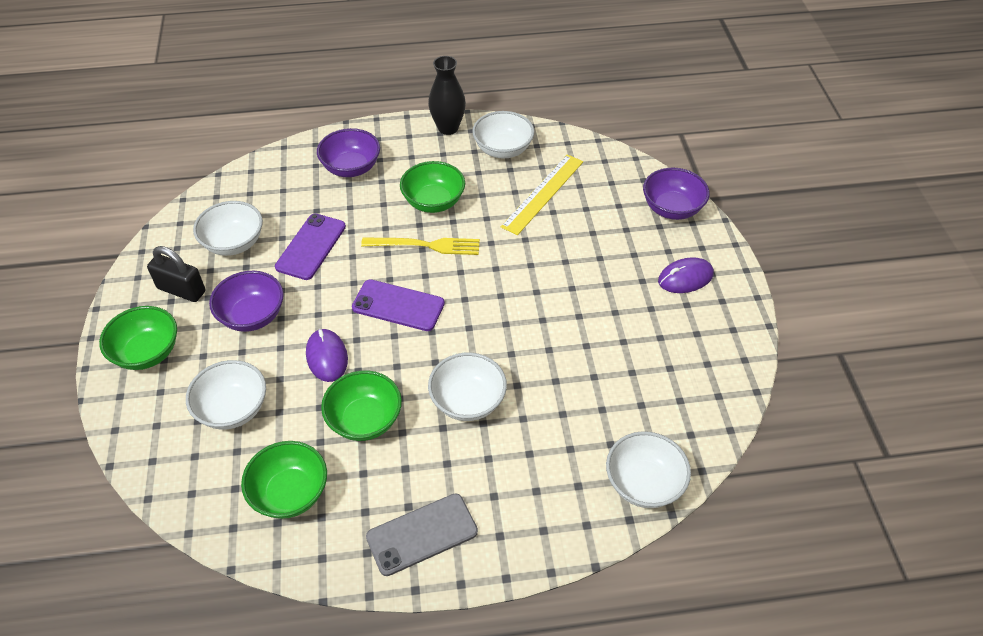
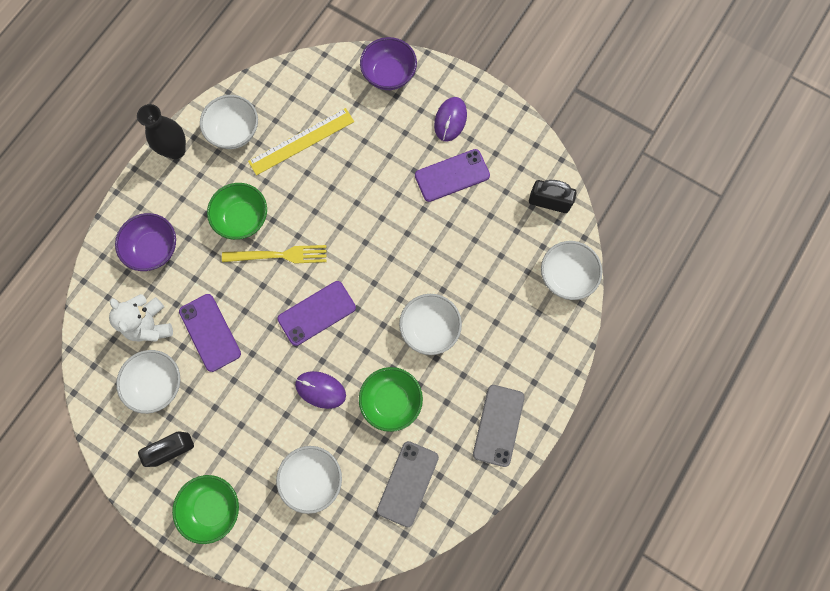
camera: 50 degrees left, 25 degrees up
(252, 316) = (241, 415): purple bowl -> none
(283, 206) = (150, 325): none -> white teddy bear
(290, 493) = (408, 483): green bowl -> grey phone
(425, 245) = (279, 255): yellow fork -> yellow fork turned 45 degrees clockwise
(543, 193) = (301, 141): yellow ruler -> yellow ruler turned 75 degrees clockwise
(635, 315) = (452, 175): none -> purple phone
(701, 412) = (549, 202): none -> black padlock

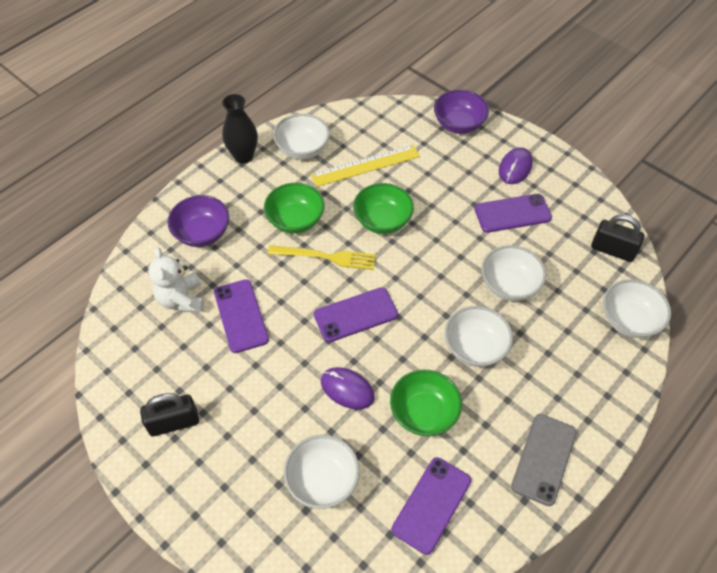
camera: 10 degrees right, 20 degrees down
(157, 384) = (174, 355): white bowl -> white bowl (509, 285)
(212, 507) = (204, 492): green bowl -> green bowl (382, 221)
(408, 483) = (431, 505): grey phone -> purple phone

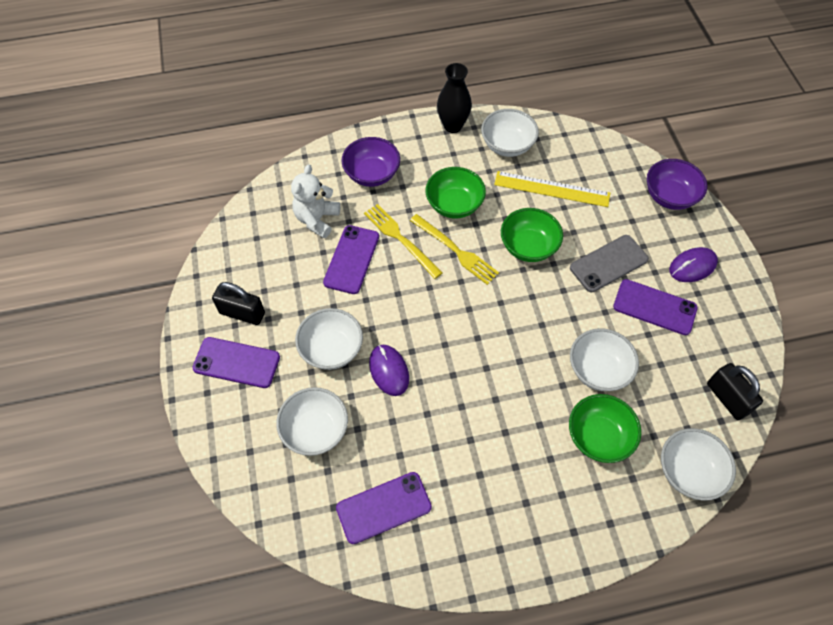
camera: 35 degrees right, 5 degrees up
(271, 274) = (400, 239): none -> yellow fork
(355, 315) = (442, 314): purple phone -> purple phone (236, 362)
(424, 413) = (435, 430): green bowl -> green bowl (598, 436)
(475, 347) = (522, 404): white bowl -> white bowl (331, 349)
(544, 459) = (506, 536): grey phone -> grey phone (608, 263)

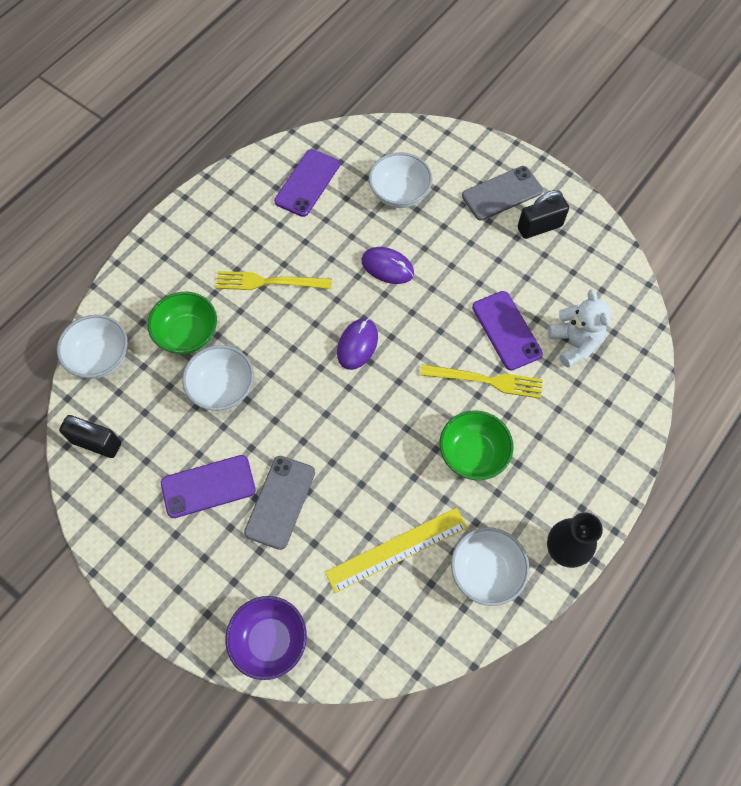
camera: 140 degrees right, 5 degrees up
(236, 362) = (502, 193): purple phone -> grey phone
(331, 349) = (445, 251): white bowl -> none
(372, 174) = (578, 426): purple bowl -> none
(455, 250) = (428, 406): yellow fork -> yellow fork (269, 282)
(528, 246) = (368, 462): green bowl -> none
(692, 266) = (196, 563): purple mouse -> purple mouse (357, 345)

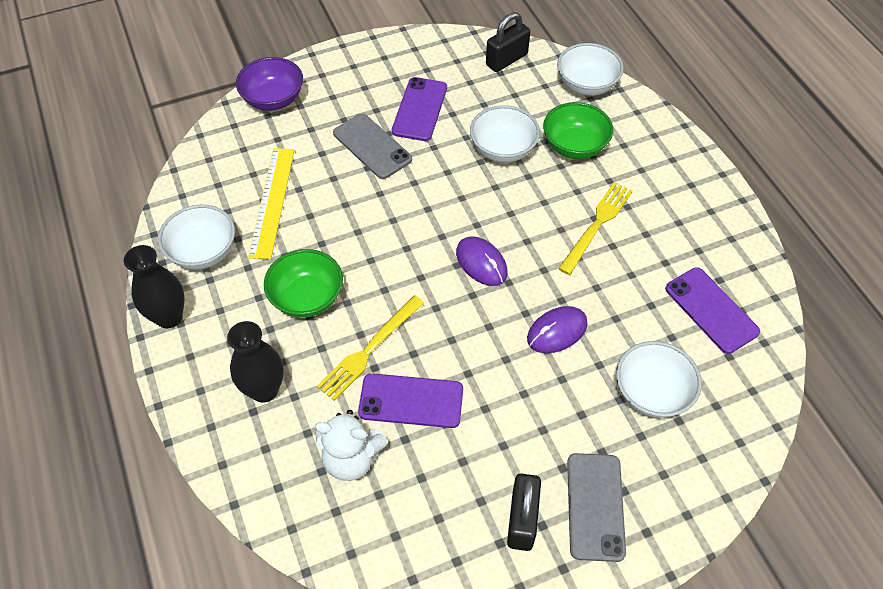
camera: 120 degrees right, 10 degrees down
(568, 433) = (264, 390): none -> black vase

